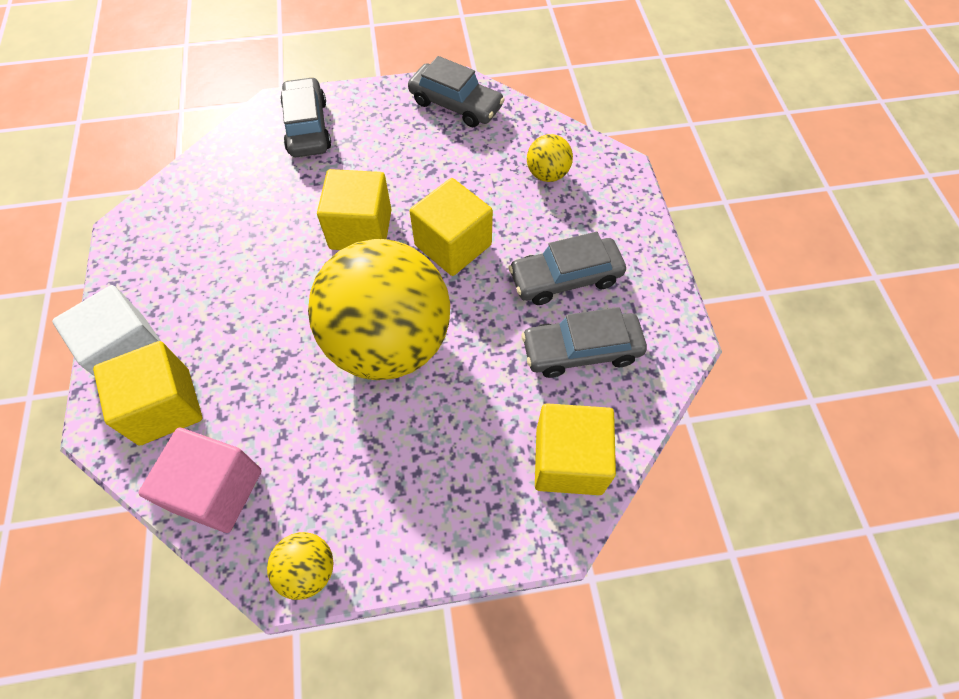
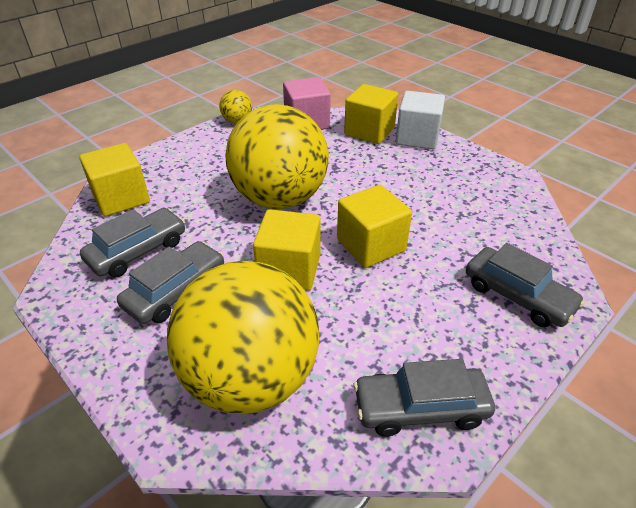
camera: 145 degrees right, 20 degrees down
(547, 174) = (251, 378): yellow ball -> yellow ball, size x2.47

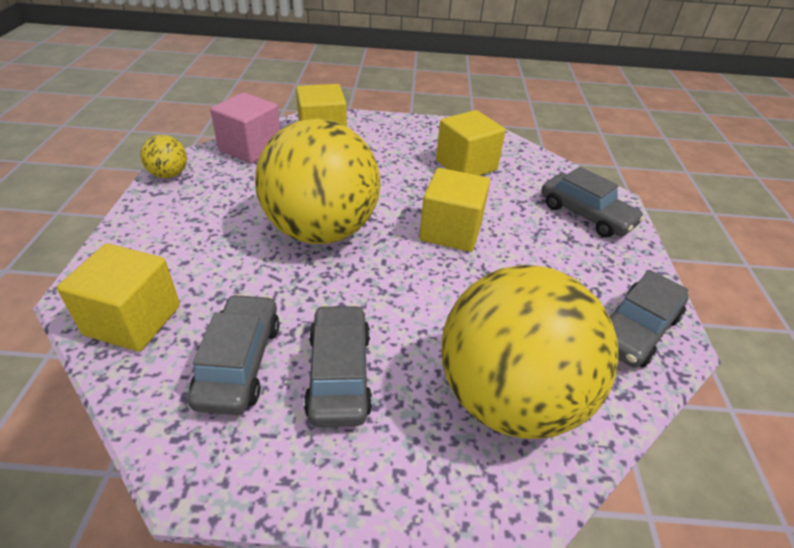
camera: 45 degrees left, 0 degrees up
(289, 269) = (415, 288): yellow cube -> yellow cube (466, 165)
(417, 138) = (370, 125): white cube -> none
(517, 296) = (586, 215): grey car -> grey car turned 45 degrees clockwise

